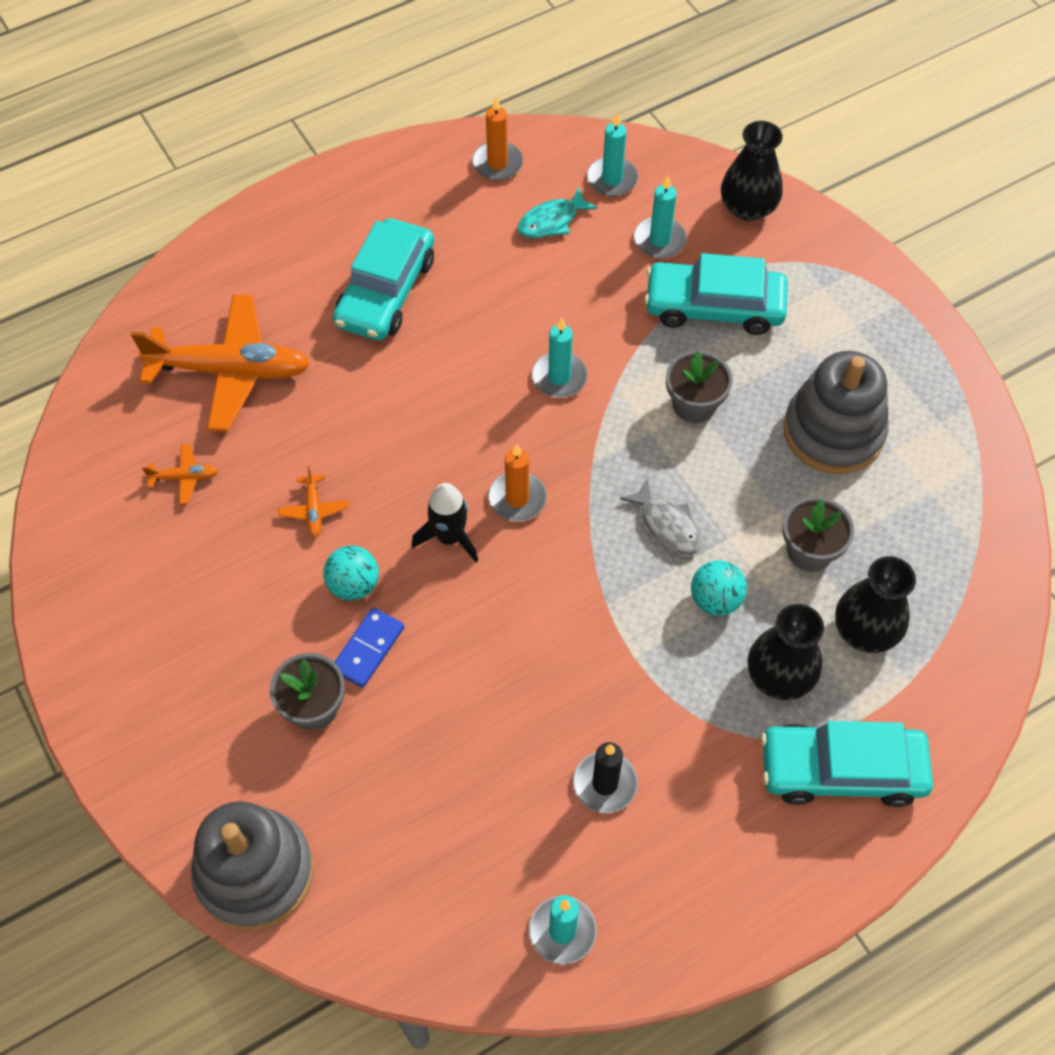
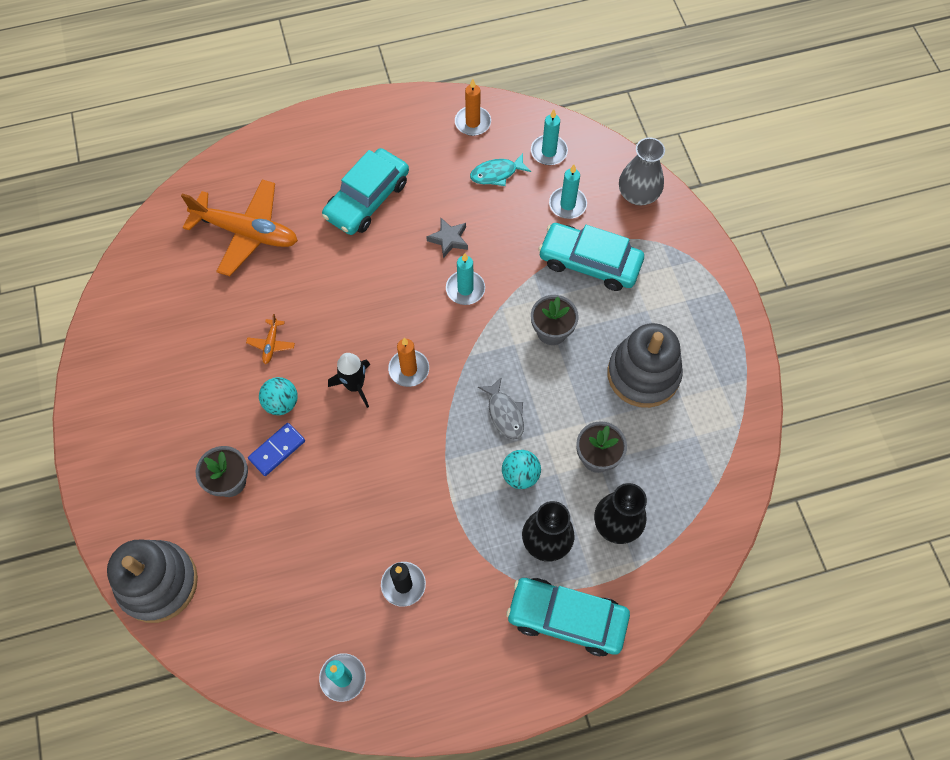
camera: 15 degrees right, 5 degrees up
(185, 477) = (194, 300): orange plane -> none
(515, 318) = (449, 239): none -> grey star
(748, 207) = (638, 194): black vase -> grey vase

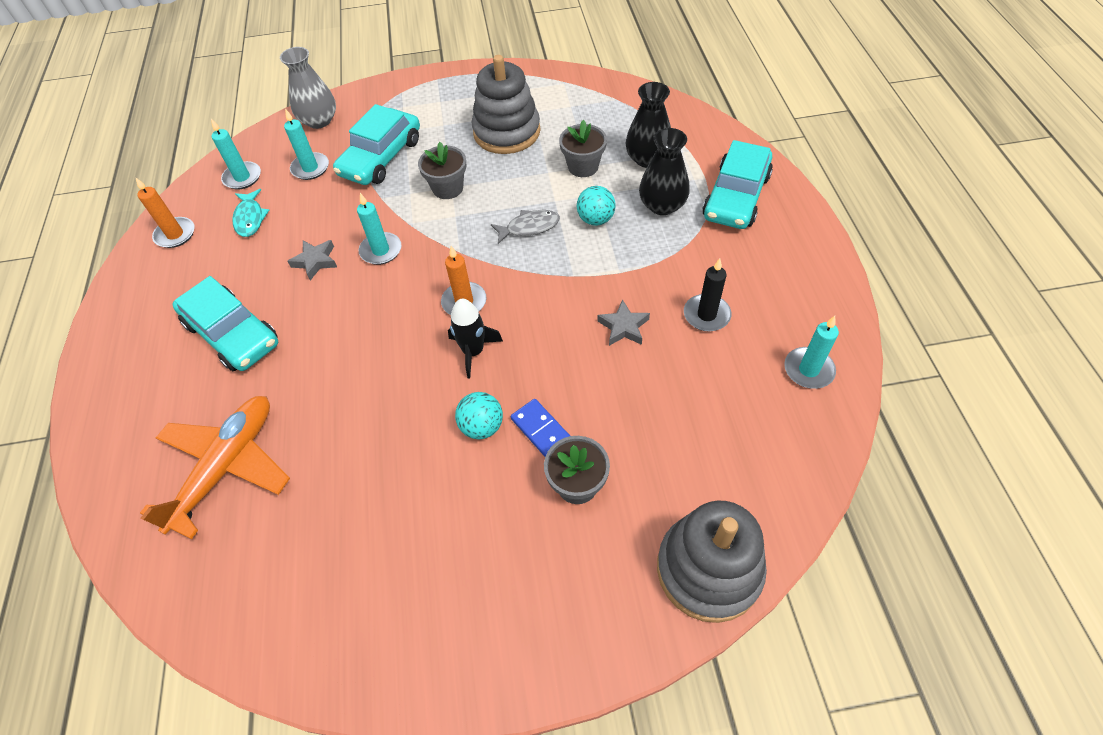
camera: 80 degrees left, 10 degrees down
(271, 344) = (399, 437): orange plane -> none
(386, 509) = (623, 327): none -> grey star

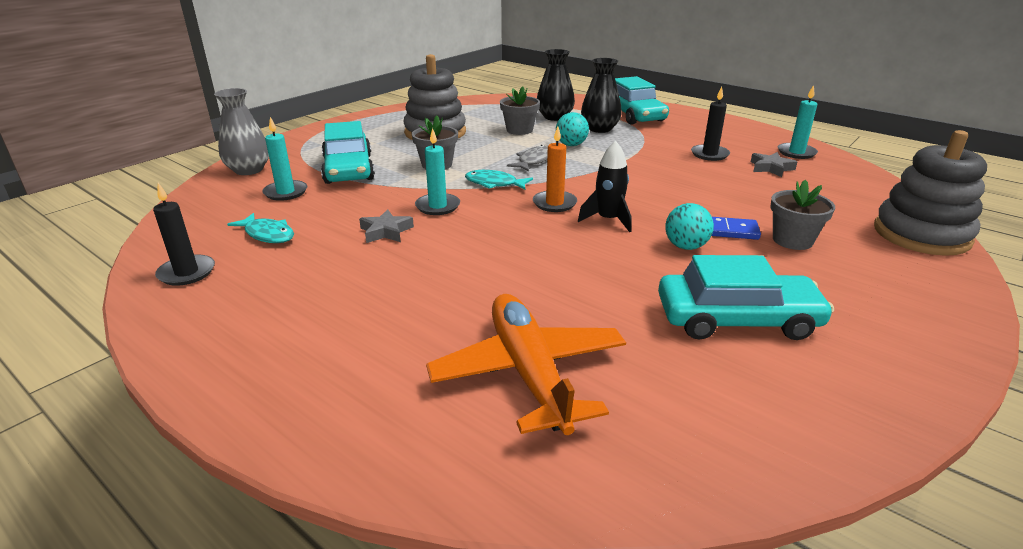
camera: 45 degrees left, 25 degrees down
(175, 234) = (187, 273): orange candle -> black candle
(232, 334) = (375, 299): turquoise car -> turquoise car (737, 319)
(242, 177) = (214, 218): turquoise candle -> none
(456, 244) = (494, 183): none -> turquoise fish
(623, 327) = (677, 174): grey star -> grey star (771, 168)

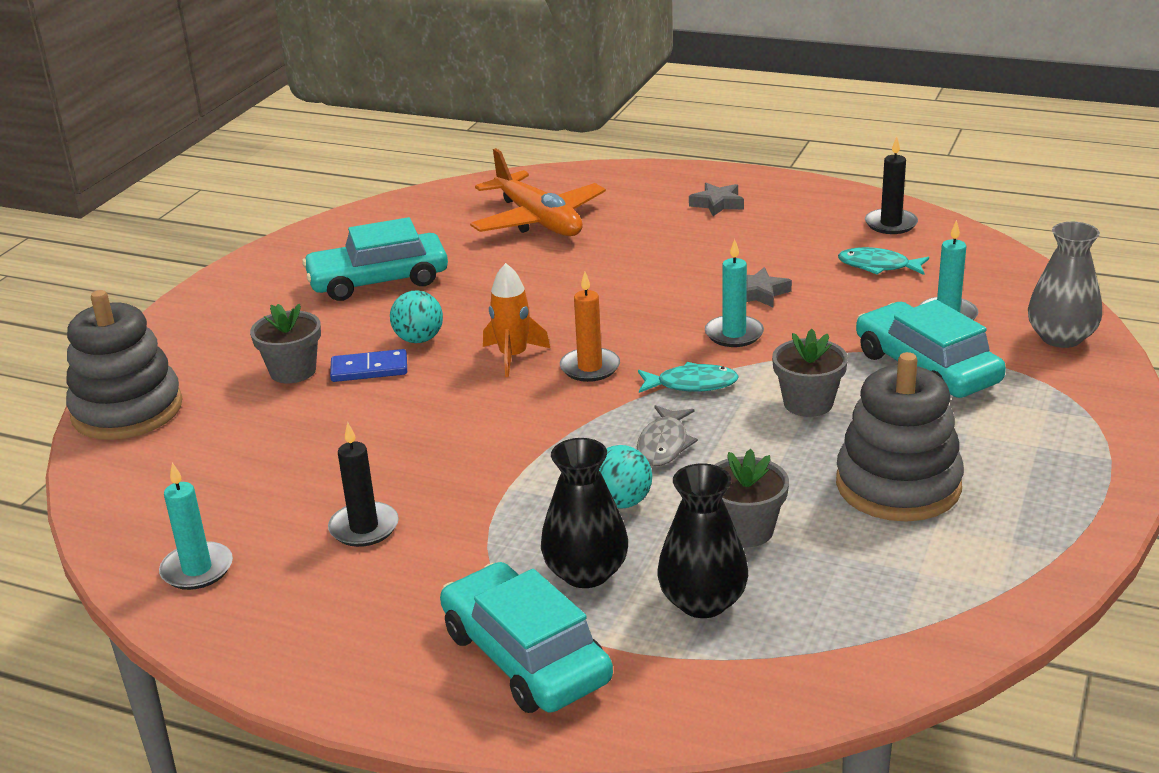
camera: 165 degrees right, 0 degrees up
(608, 220) = (513, 356): black rocket -> orange rocket
(771, 168) = (265, 509): grey star -> grey star (717, 204)

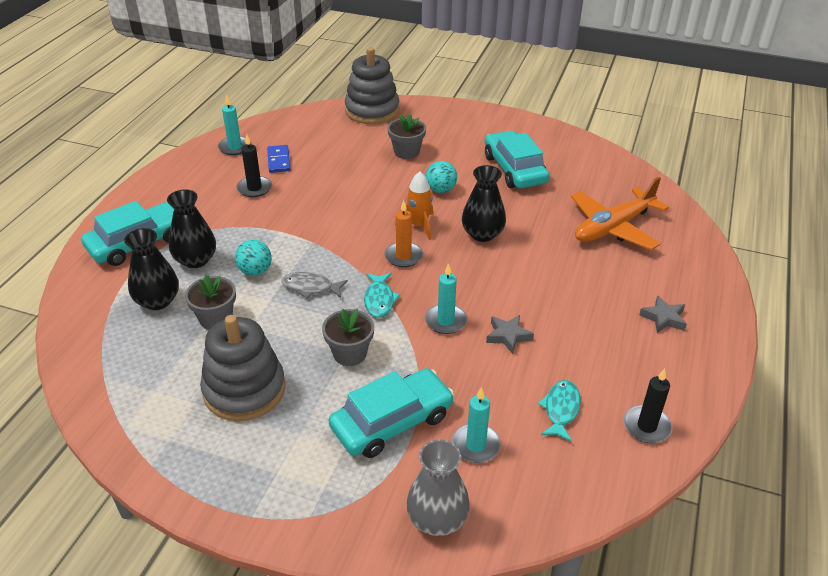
camera: 85 degrees right, 10 degrees up
(369, 369) = (407, 176): blue domino -> blue domino (278, 161)
(541, 307) = (482, 234): none -> black vase

